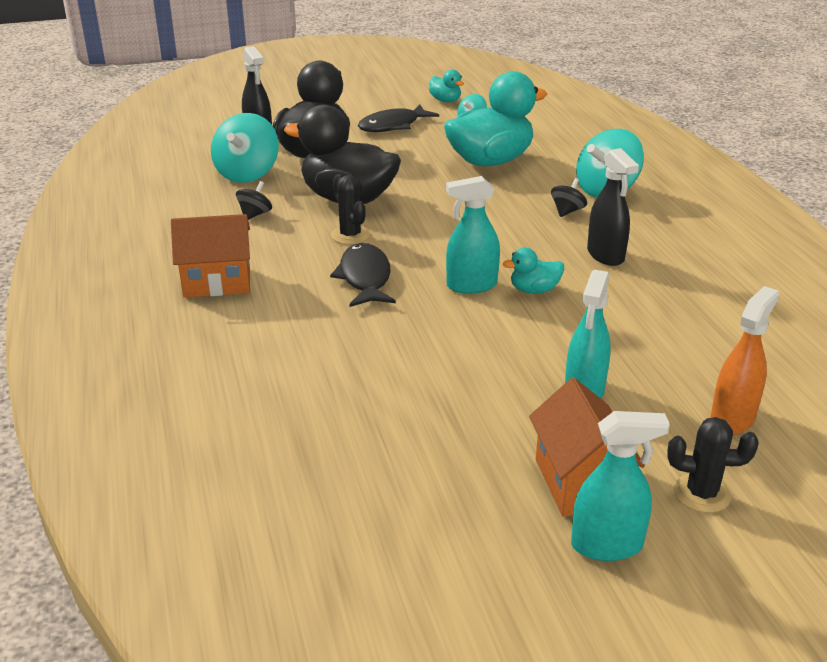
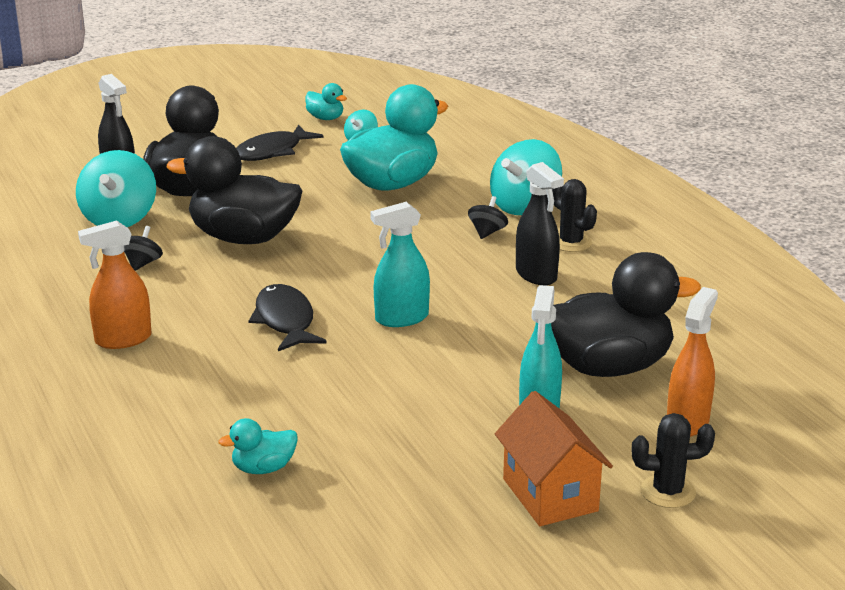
camera: 10 degrees left, 5 degrees down
(217, 282) = (123, 339): orange house -> orange spray bottle
(350, 235) = (257, 277): black cactus -> black cactus (571, 243)
(534, 290) = (468, 317): turquoise duck -> turquoise duck (263, 468)
(607, 545) = (586, 546): turquoise spray bottle -> none
(660, 352) = (608, 367): none -> black duck

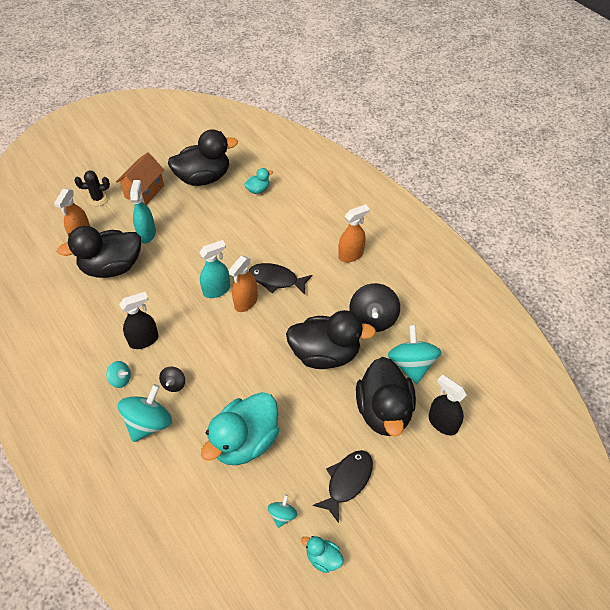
camera: 170 degrees right, 25 degrees up
(142, 263) = (373, 319): black spinning top -> black spinning top, size x1.97
(285, 321) = (276, 280): black fish -> black fish turned 135 degrees clockwise
(352, 300) = (246, 302): none -> orange spray bottle
(394, 509) = (203, 178): none -> black duck
(536, 275) = (144, 340): black spray bottle -> black spray bottle turned 105 degrees clockwise
(550, 495) = (144, 191): orange house -> orange house turned 60 degrees clockwise
(571, 243) = (120, 379): black cactus -> turquoise spinning top

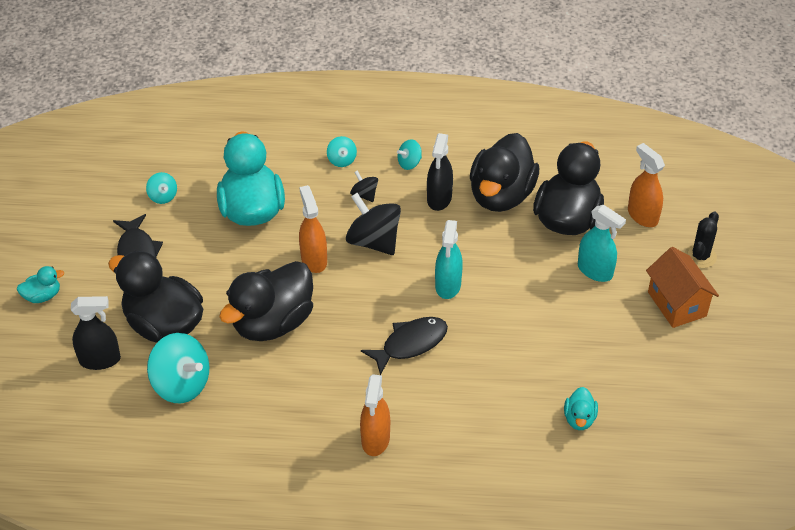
camera: 130 degrees right, 5 degrees down
(149, 423) = (342, 160): turquoise spinning top -> turquoise spinning top, size x0.51
(203, 178) = (653, 375): black duck -> black duck (501, 195)
(246, 302) = (406, 299): orange spray bottle -> orange spray bottle (314, 259)
(323, 558) = (103, 199): turquoise duck -> turquoise duck (43, 296)
(373, 319) = (268, 393): black spinning top -> black spinning top (374, 241)

